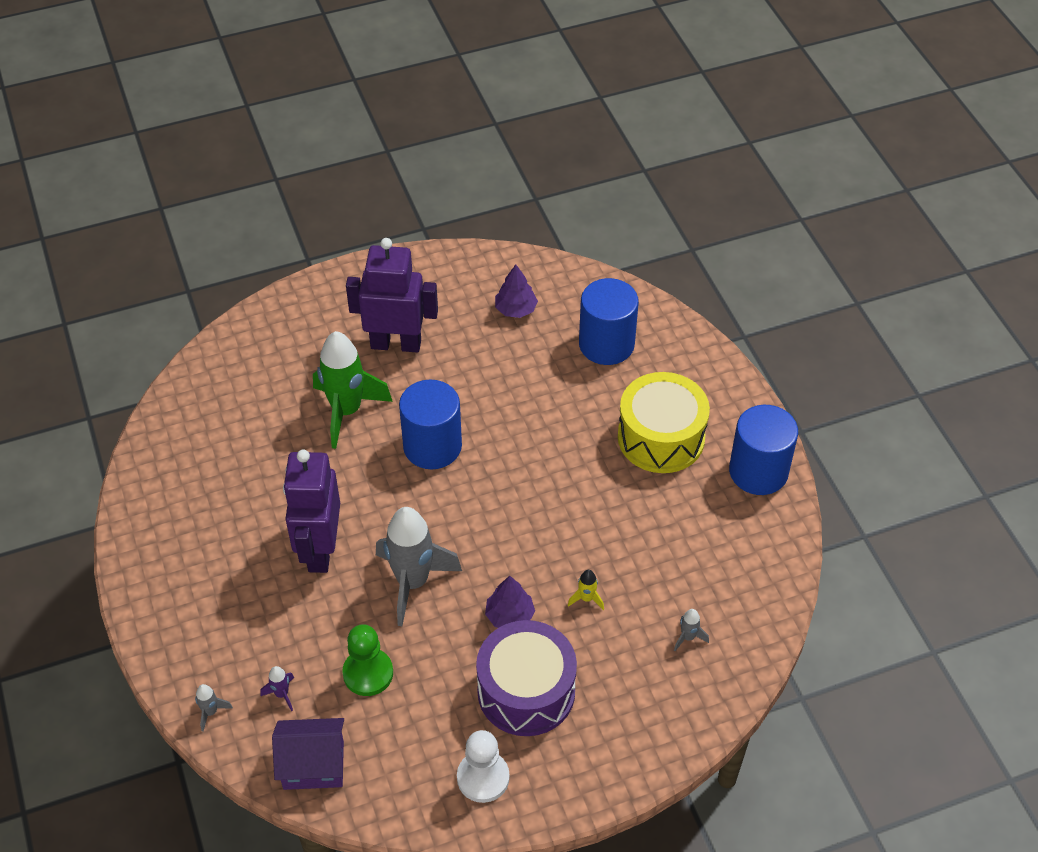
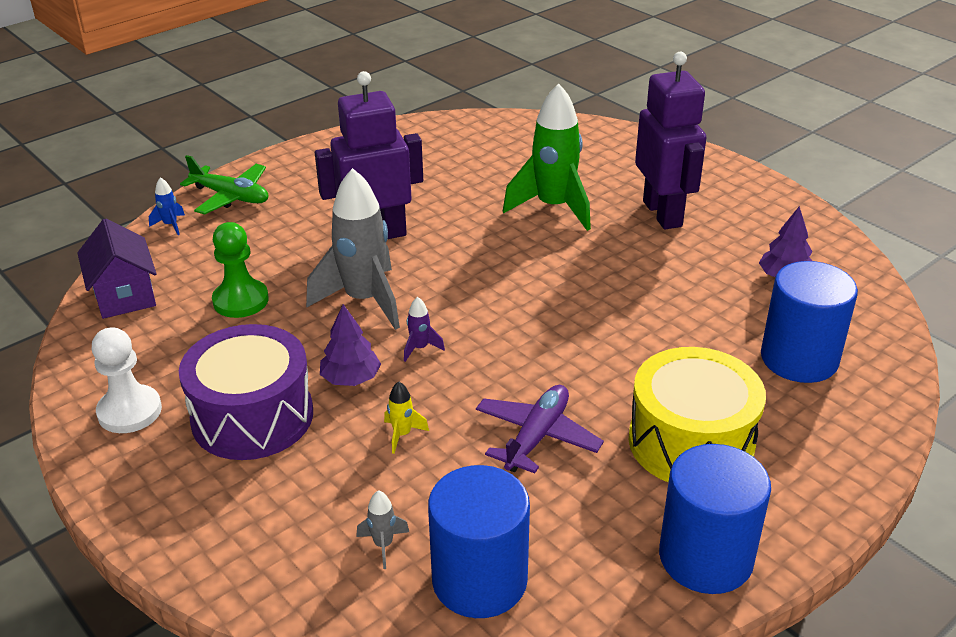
camera: 70 degrees right, 15 degrees down
(186, 652) = (231, 197): none -> green plane
(211, 712) = (170, 225): grey rocket -> blue rocket
(282, 694) = (200, 257): purple rocket -> purple rocket (420, 348)
(432, 446) = (547, 269): blue cylinder -> blue cylinder (479, 580)
(621, 519) = (537, 437): none -> purple plane

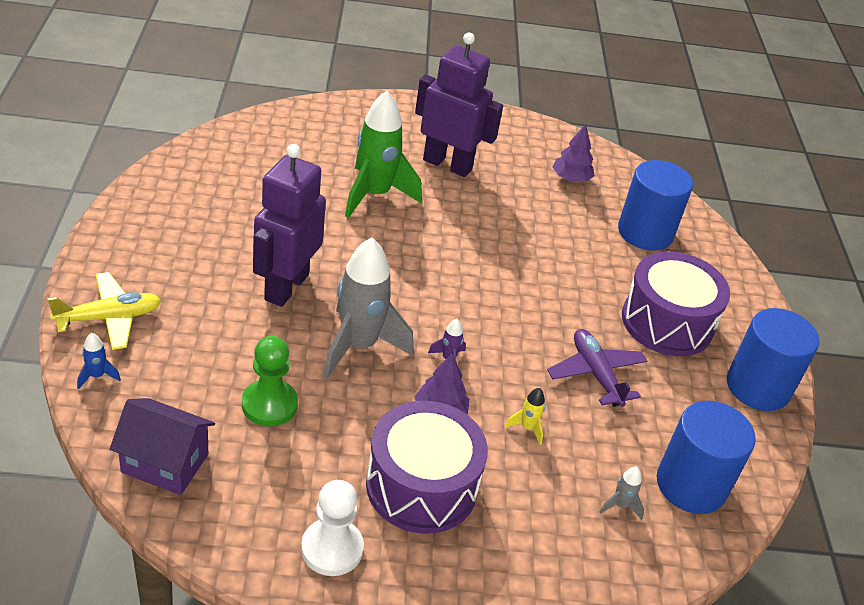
camera: 55 degrees left, 5 degrees up
(231, 197) = (109, 318): green plane -> yellow plane
(691, 442) = (667, 322): yellow drum -> purple drum

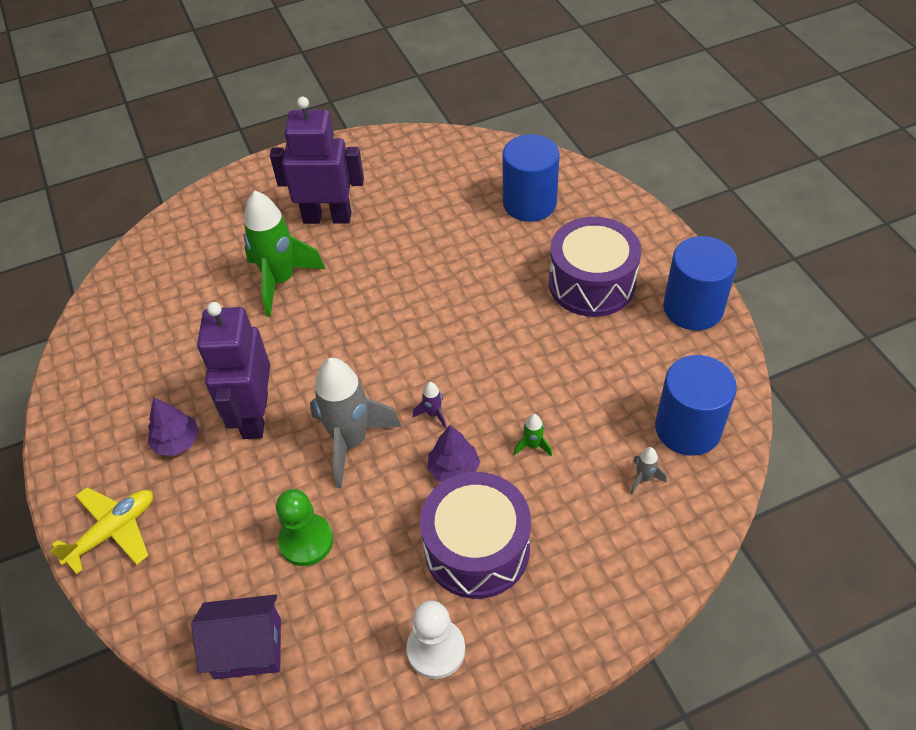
camera: 15 degrees left, 10 degrees up
(97, 376) = (136, 596): blue rocket -> none
(527, 428) = (533, 446): yellow rocket -> green rocket
(571, 178) = (440, 179): purple tree -> purple tree (177, 442)
(596, 374) = (561, 364): purple plane -> none

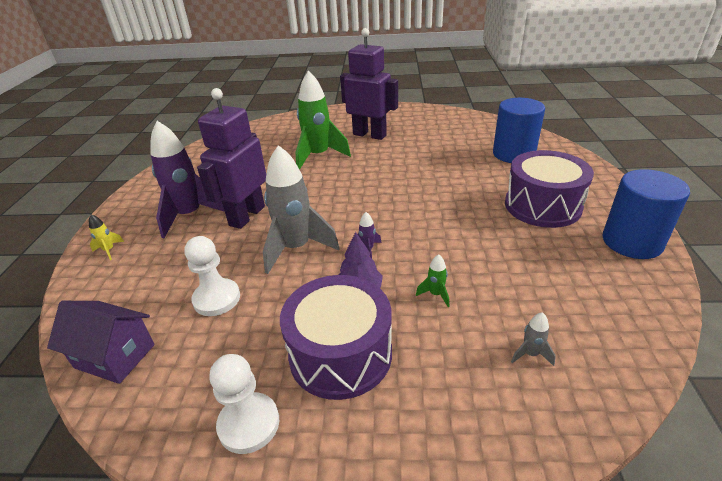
camera: 25 degrees right, 15 degrees down
(113, 531) = (109, 250): yellow plane -> yellow rocket
(177, 442) = (189, 216): purple tree -> purple rocket
(306, 541) = (216, 299): green pawn -> white pawn
(687, 428) = (595, 328): blue cylinder -> none

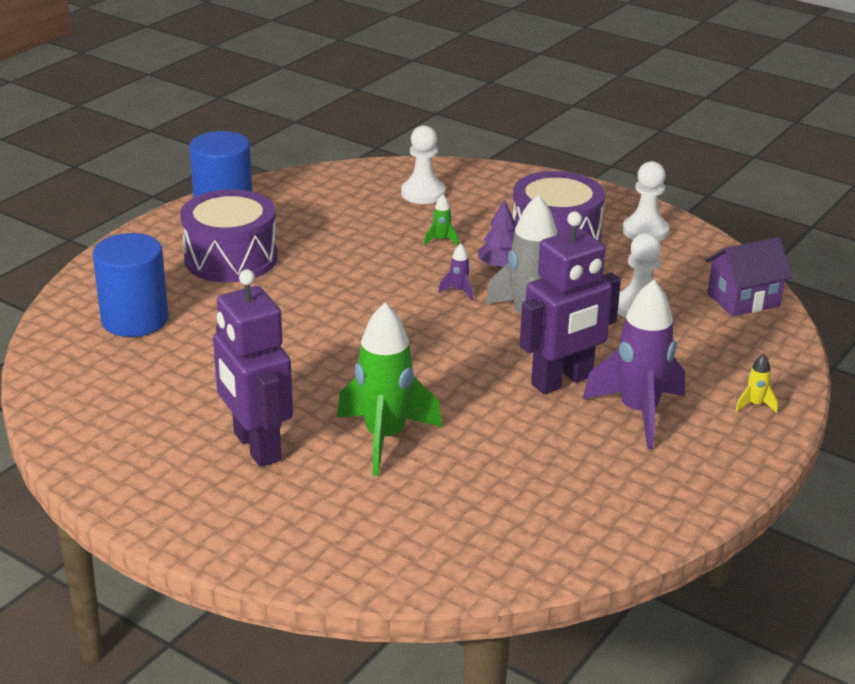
camera: 150 degrees left, 5 degrees down
(115, 356) = (743, 300): purple house -> purple house turned 75 degrees counterclockwise
(530, 354) = (423, 193): grey rocket -> white pawn

